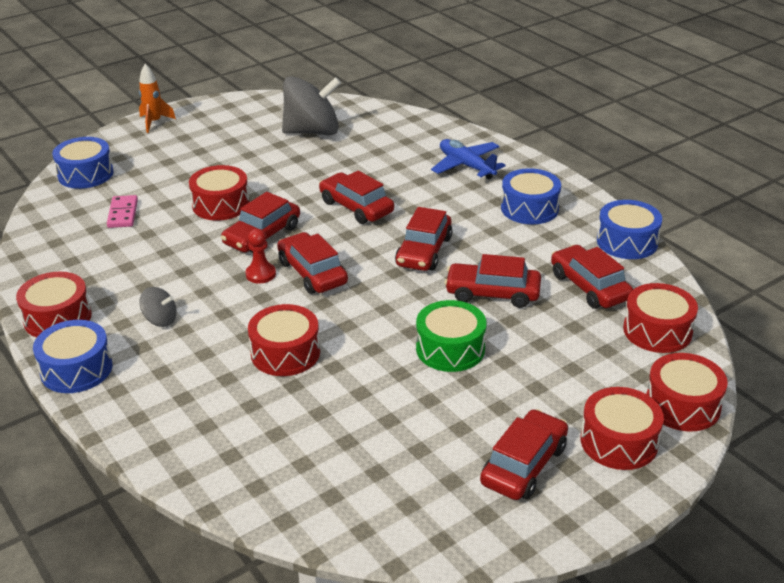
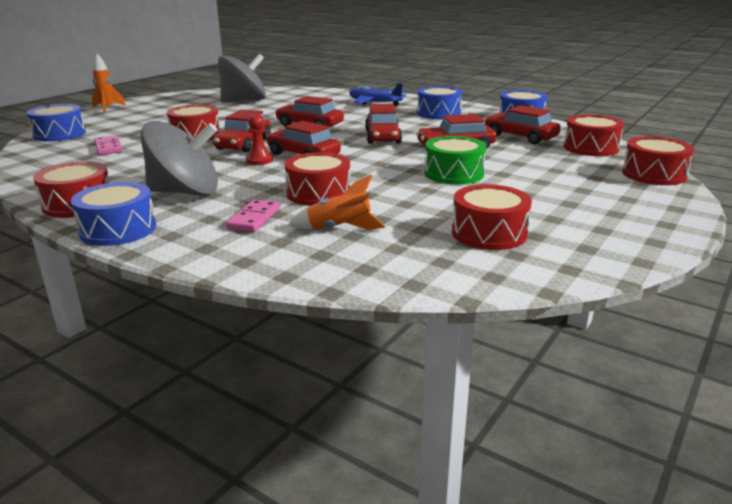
camera: 20 degrees left, 10 degrees down
(160, 320) = (185, 192): grey spinning top -> grey spinning top, size x2.20
(201, 382) = (254, 218): none -> pink domino
(270, 419) = (339, 229): none -> orange rocket
(524, 465) = (582, 218): red car -> none
(619, 441) = (635, 196): red drum -> red drum (489, 233)

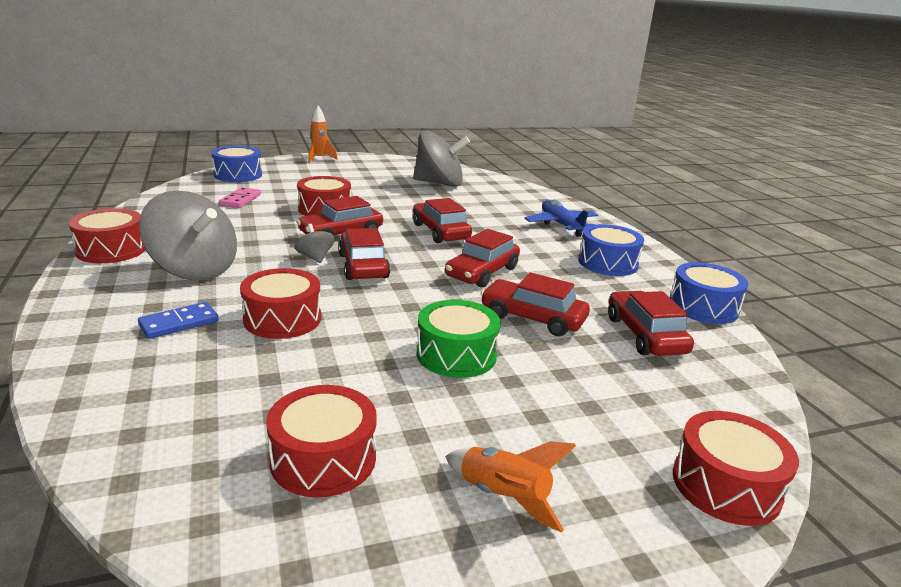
camera: 35 degrees right, 0 degrees up
(118, 229) = (81, 287): blue drum -> none
(254, 218) = (179, 323): pink domino -> blue domino
(259, 160) = (315, 257): red pawn -> grey spinning top
(339, 229) = (212, 371): orange rocket -> orange rocket (503, 497)
(591, 148) = (714, 393): red drum -> none

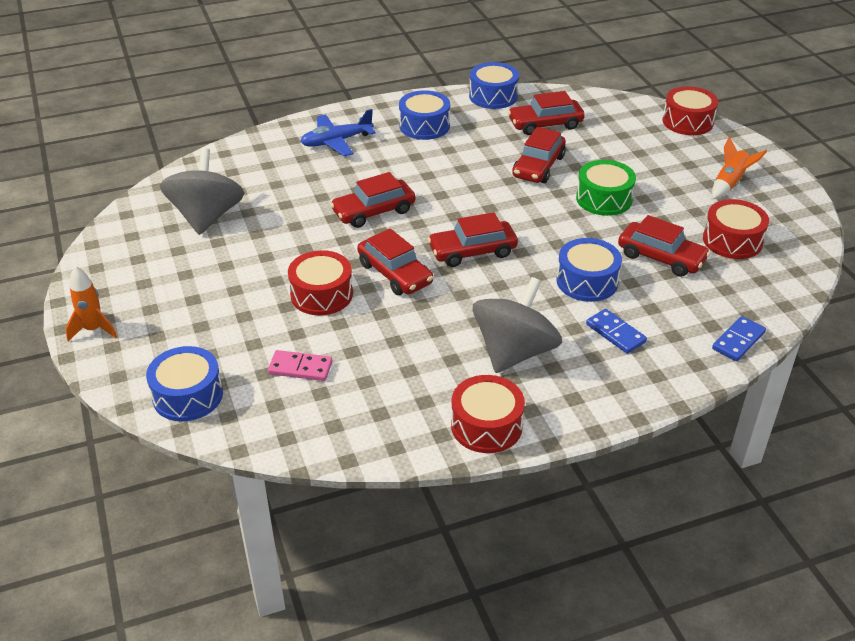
camera: 90 degrees left, 15 degrees up
(88, 411) = (738, 341): none -> blue domino
(282, 319) = (587, 281): red drum -> blue drum
(315, 257) = (462, 282): grey spinning top -> none
(482, 272) = (465, 188): red car -> red car (661, 257)

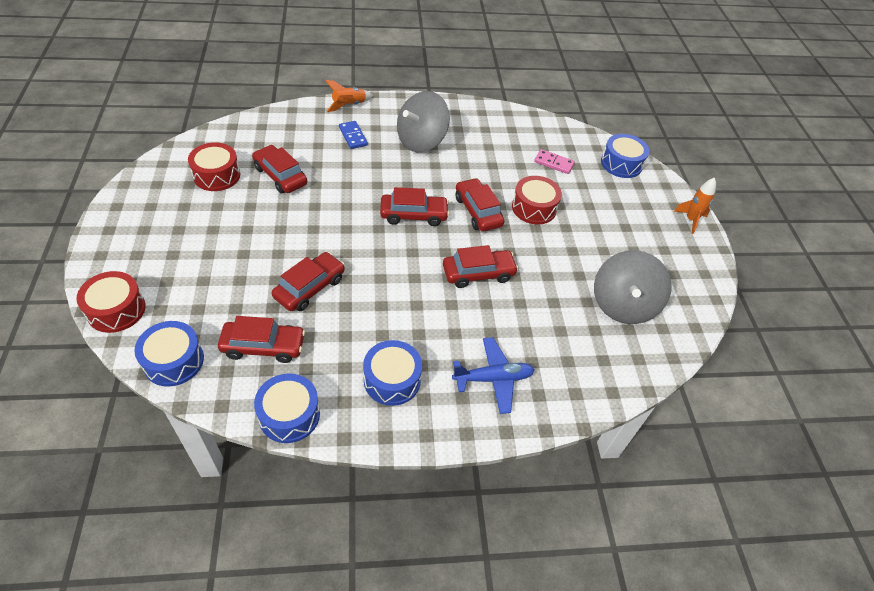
camera: 170 degrees left, 10 degrees up
(486, 426) = (456, 110): red drum -> none
(587, 281) = (346, 172): blue drum -> blue drum (173, 361)
(604, 199) = (279, 236): green drum -> none
(730, 183) = (161, 224): orange rocket -> orange rocket (349, 105)
(738, 341) = (283, 115): blue domino -> none

